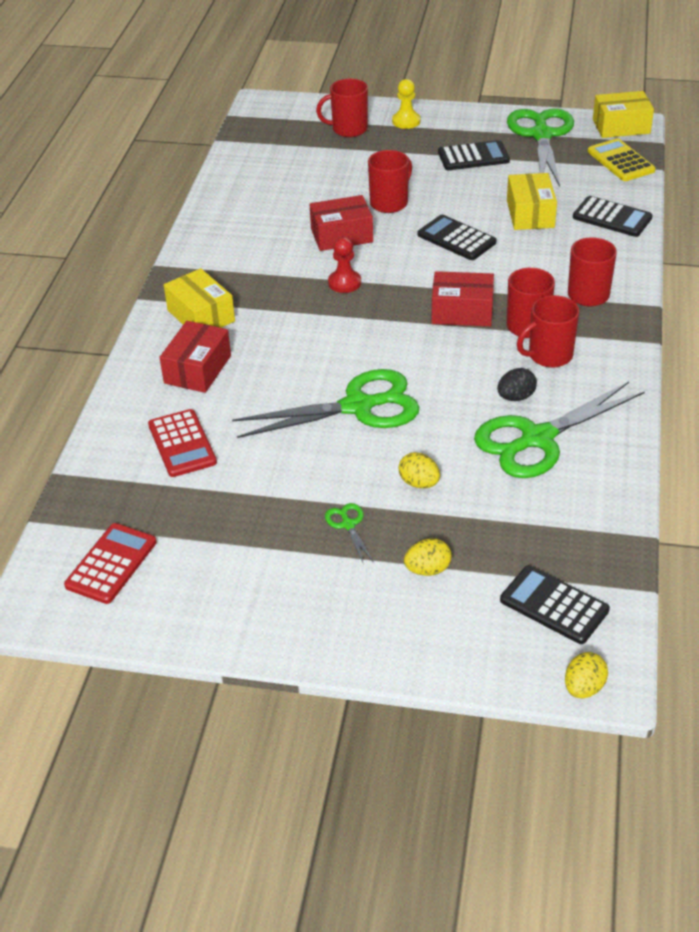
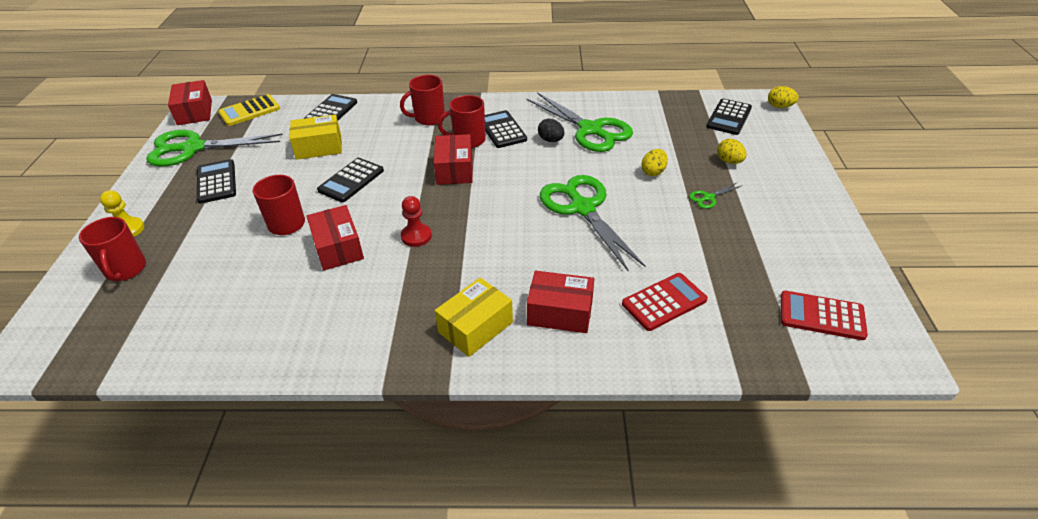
camera: 100 degrees left, 0 degrees up
(549, 355) = (502, 130): red mug -> black calculator
(621, 126) = (195, 112): yellow box -> red box

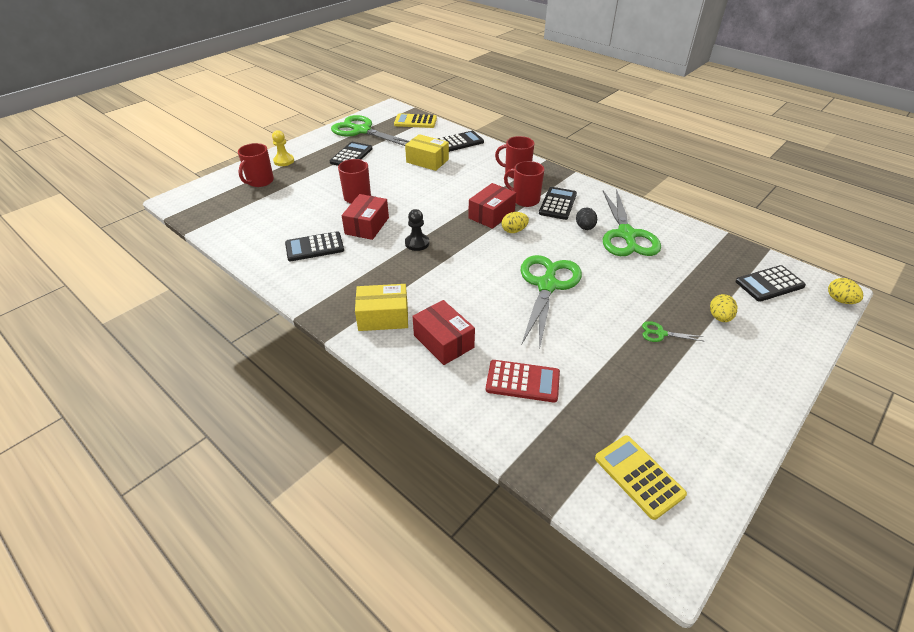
camera: 40 degrees right, 0 degrees up
(195, 112) = (386, 110): red box -> none
(351, 180) = (421, 190): black calculator -> black calculator (314, 247)
(416, 236) = (417, 243): red pawn -> black pawn
(653, 172) = (638, 290): yellow egg -> yellow egg (514, 231)
(821, 316) = (638, 476): red calculator -> yellow calculator

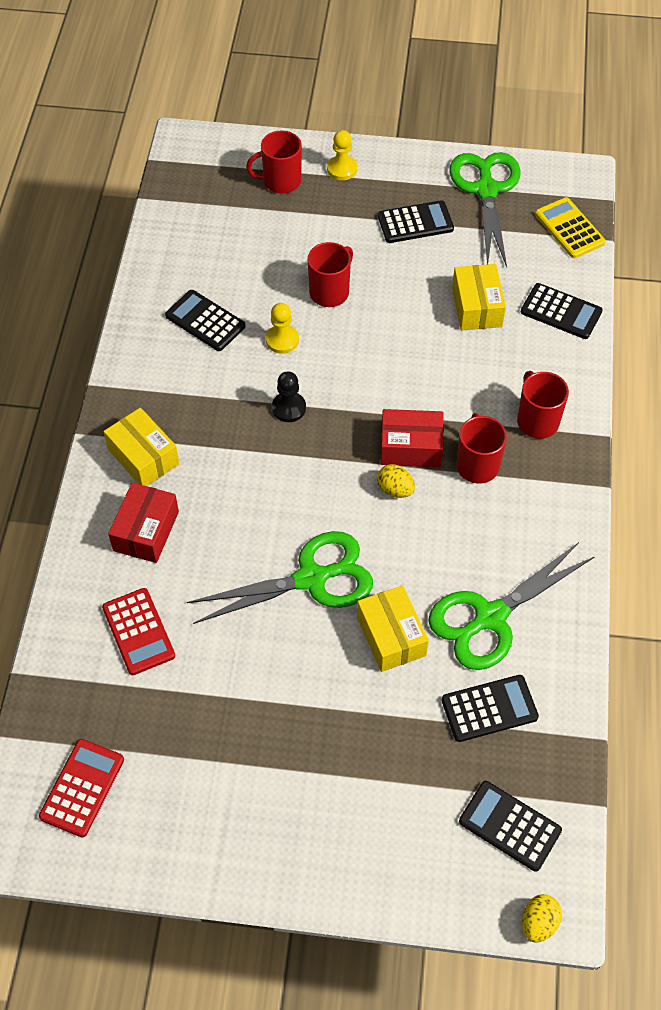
camera: 55 degrees right, 15 degrees up
(367, 226) = (282, 340): red box -> yellow pawn
(558, 204) = (499, 506): black calculator -> black calculator (489, 709)
(585, 227) = (468, 563): black egg -> none
(613, 273) = (391, 636): none -> yellow box
(638, 476) = (82, 788): yellow calculator -> red calculator
(660, 333) = (310, 732): green scissors -> none
(719, 317) = (389, 786): yellow egg -> none

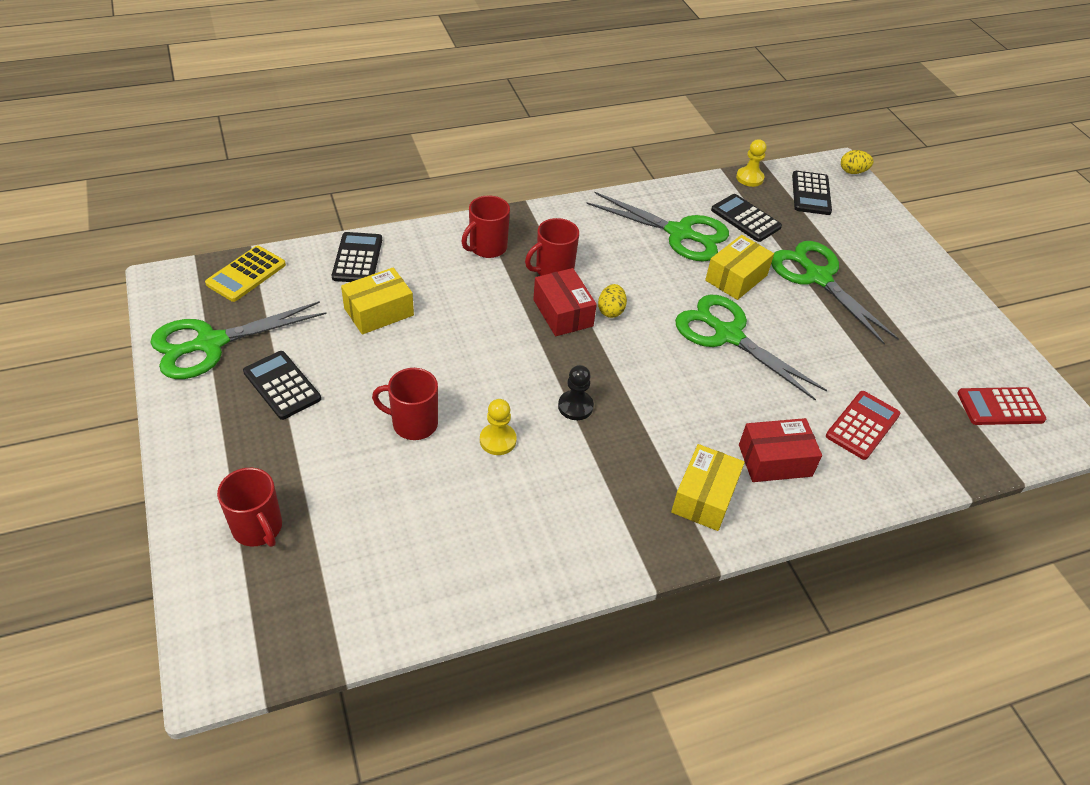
camera: 120 degrees left, 10 degrees down
(205, 321) = (509, 516): black calculator -> none
(342, 169) = (216, 475): yellow pawn -> yellow pawn (749, 178)
(353, 727) = (817, 277): none -> green scissors

